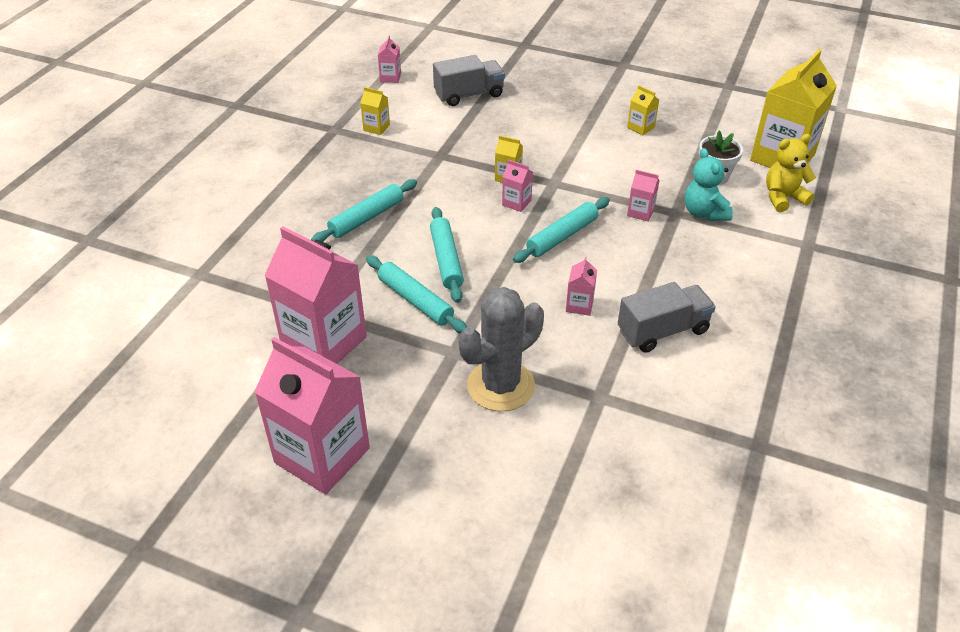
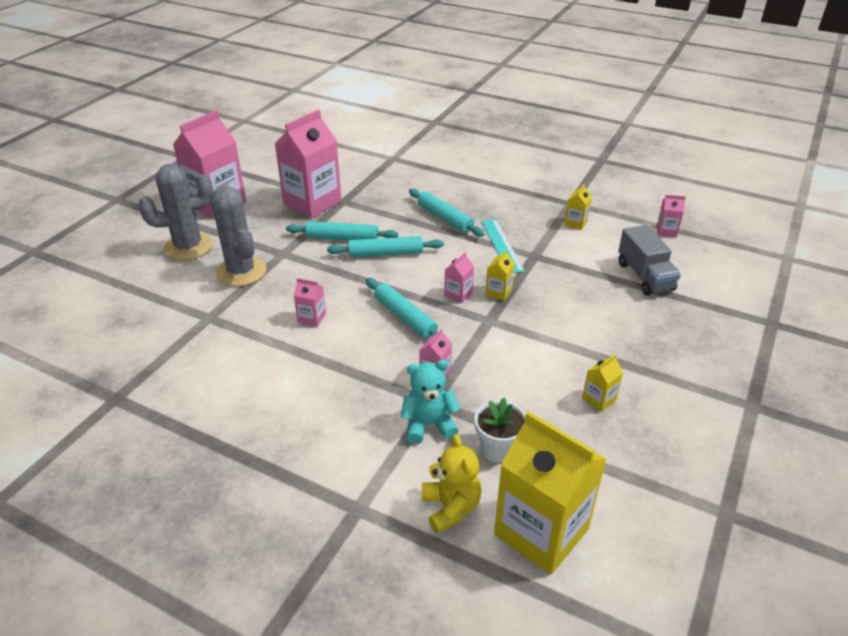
camera: 95 degrees right, 5 degrees down
(415, 300) = (342, 238): turquoise rolling pin -> turquoise rolling pin turned 45 degrees clockwise
(423, 175) = (502, 245): none -> turquoise ruler
(447, 460) = (188, 247): none -> grey cactus
(662, 331) = (264, 363): grey truck -> none

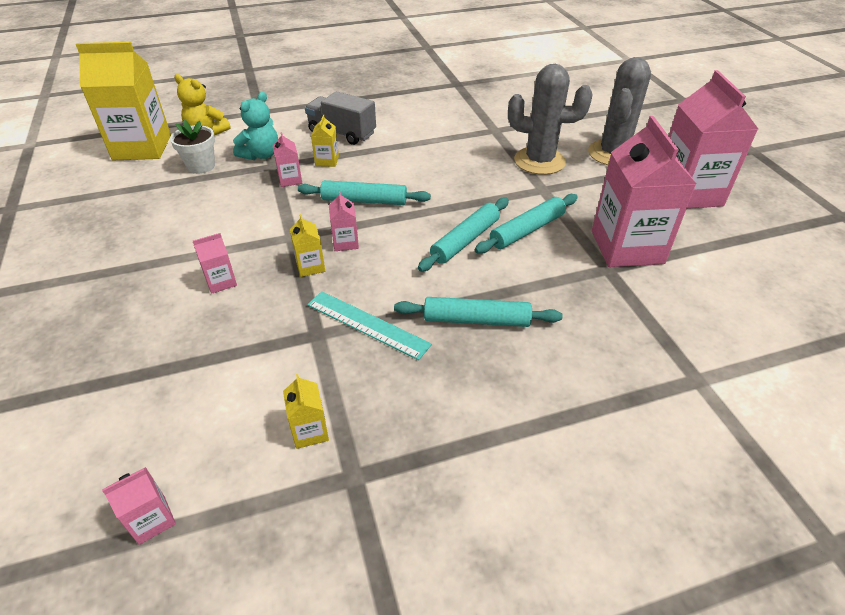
camera: 135 degrees right, 5 degrees up
(312, 318) = (430, 164): pink carton -> pink carton (221, 282)
(599, 399) = (142, 228): yellow carton -> yellow carton (327, 161)
(644, 276) = (152, 390): grey truck -> grey truck (342, 133)

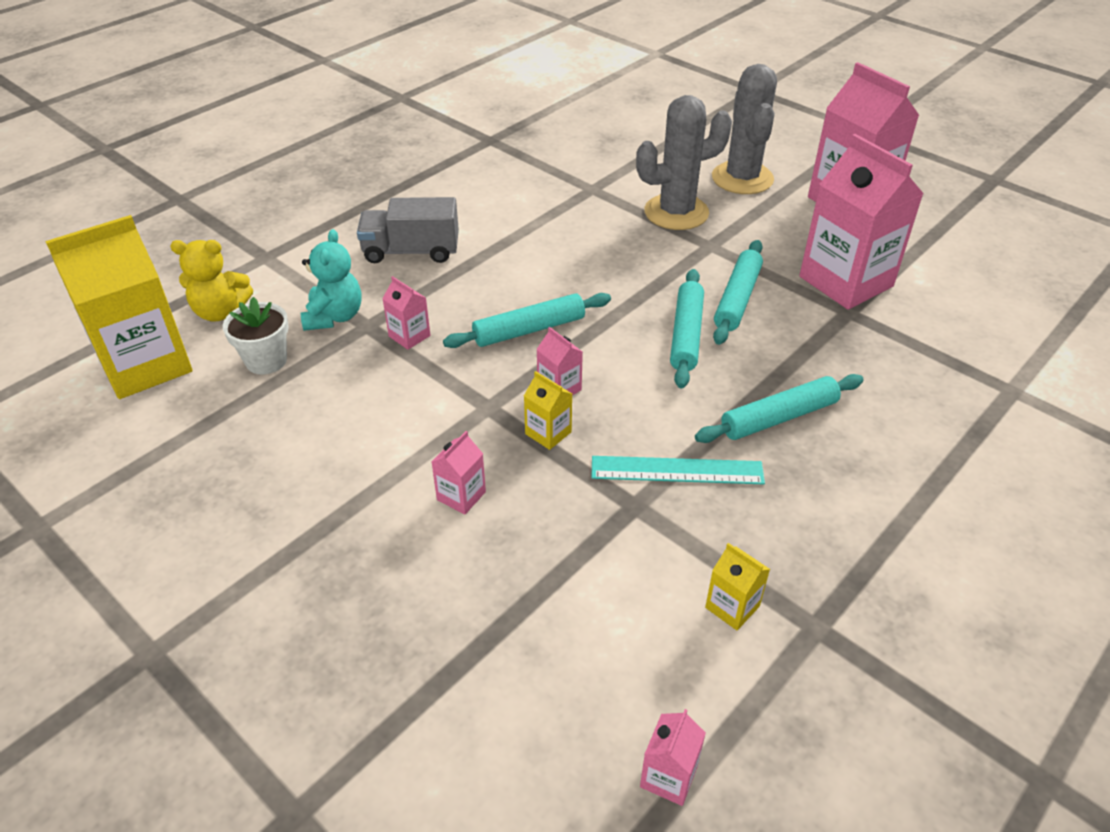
camera: 30 degrees left, 0 degrees up
(327, 161) = (431, 295): yellow carton -> none

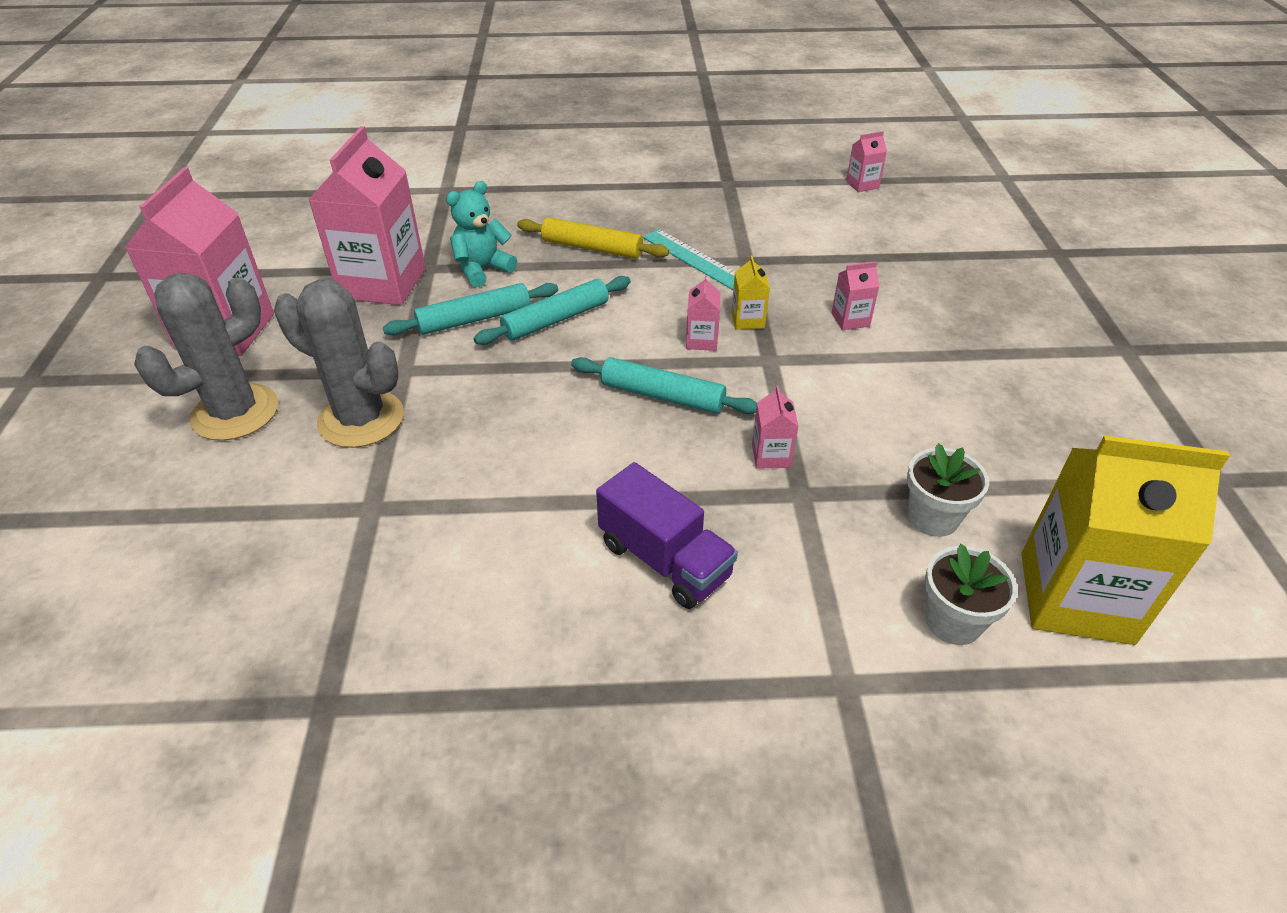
camera: 135 degrees left, 0 degrees up
(220, 311) = (953, 621): yellow teddy bear -> white flower pot
(334, 317) = (826, 525): turquoise teddy bear -> turquoise teddy bear (482, 269)
(411, 251) = (664, 560): grey truck -> purple truck
(732, 607) = (756, 205): yellow carton -> none
(779, 417) = (592, 248): turquoise rolling pin -> yellow rolling pin

